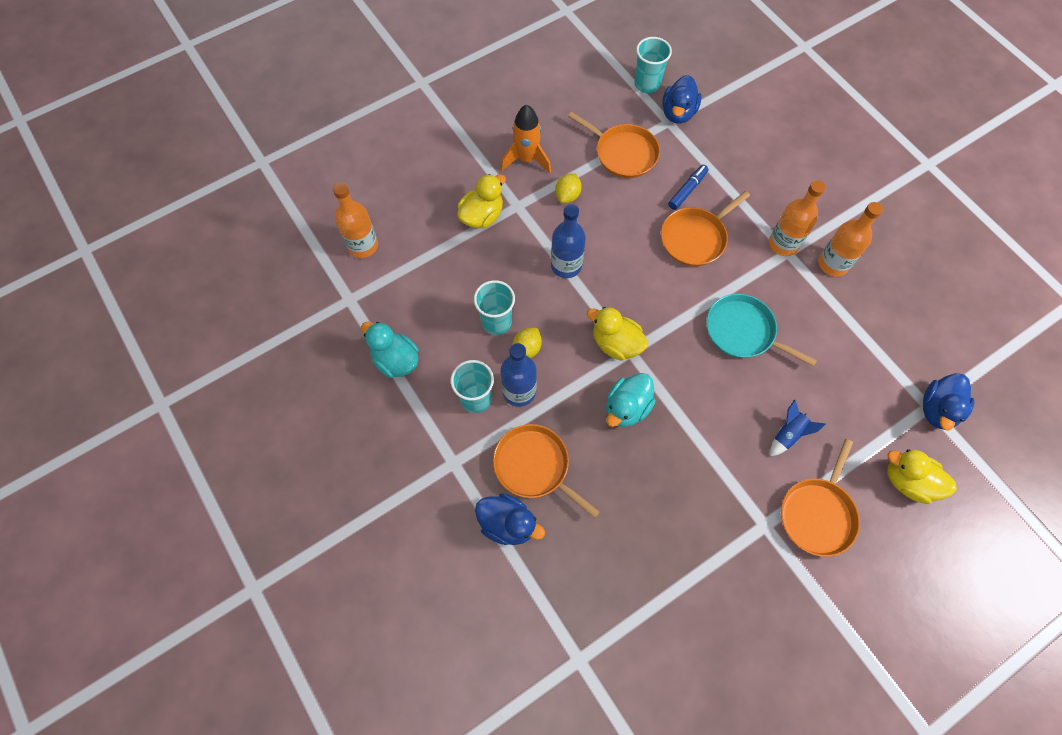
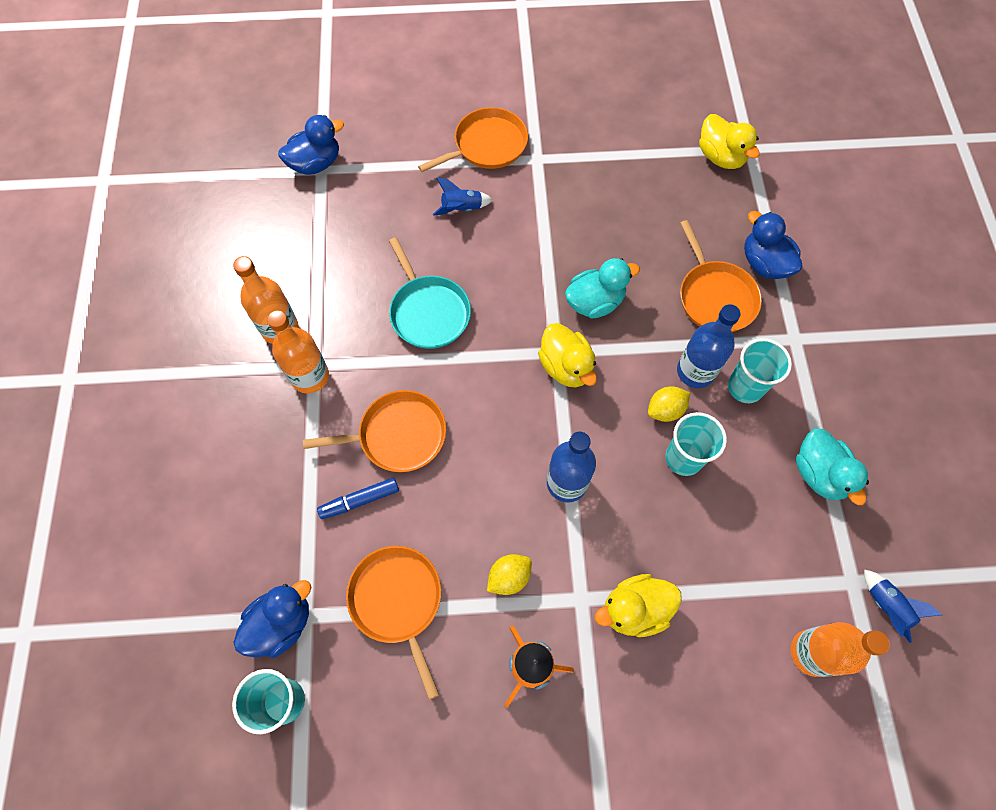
camera: 150 degrees left, 0 degrees up
(322, 295) = (886, 607): none -> blue rocket
(908, 481) = (393, 131): yellow duck -> yellow duck (720, 157)

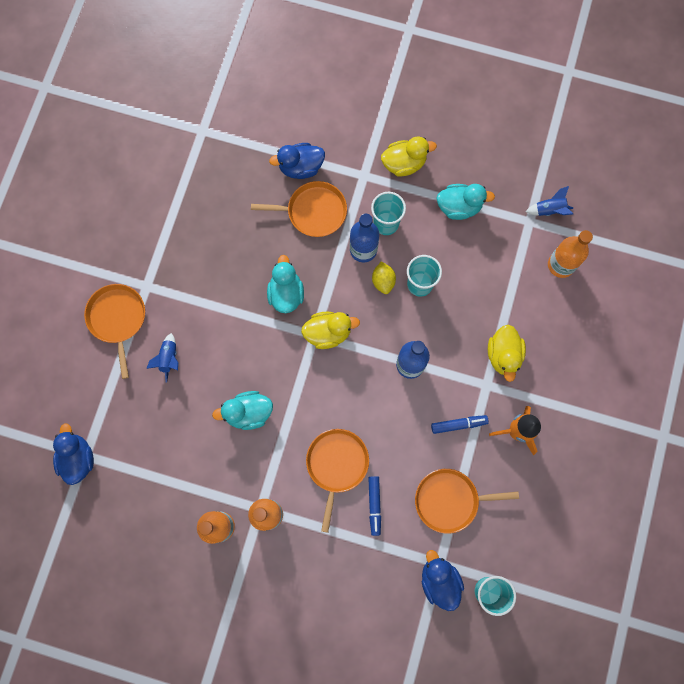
camera: 70 degrees left, 10 degrees up
(428, 312) = (248, 413): turquoise pan -> turquoise duck
(509, 577) = (458, 424): yellow lemon -> blue marker
(720, 157) = (201, 154): yellow duck -> yellow duck (404, 163)

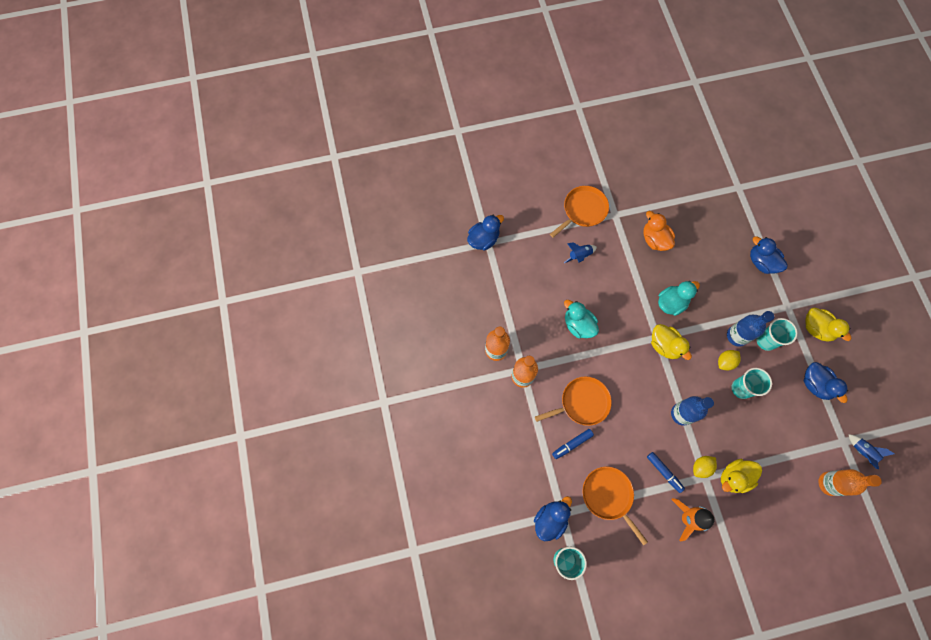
camera: 60 degrees right, 5 degrees down
(204, 262) = (654, 239): none -> orange duck
(313, 211) = (738, 288): orange pan -> none
(459, 207) = (815, 384): turquoise duck -> blue duck
(475, 382) = (701, 467): none -> yellow lemon

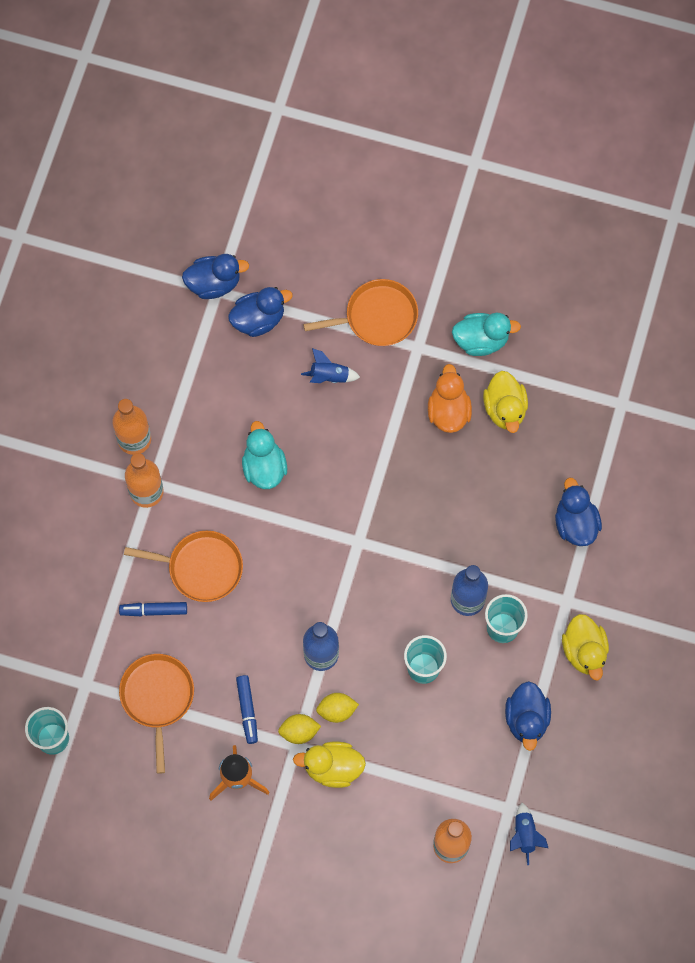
camera: 30 degrees right, 0 degrees up
(550, 519) = (66, 683): blue duck -> blue duck (258, 319)
(664, 345) = (361, 557): yellow duck -> yellow duck (505, 409)
(671, 303) = (410, 508): turquoise duck -> turquoise duck (481, 340)
(725, 362) = (427, 623): yellow lemon -> yellow lemon (337, 710)

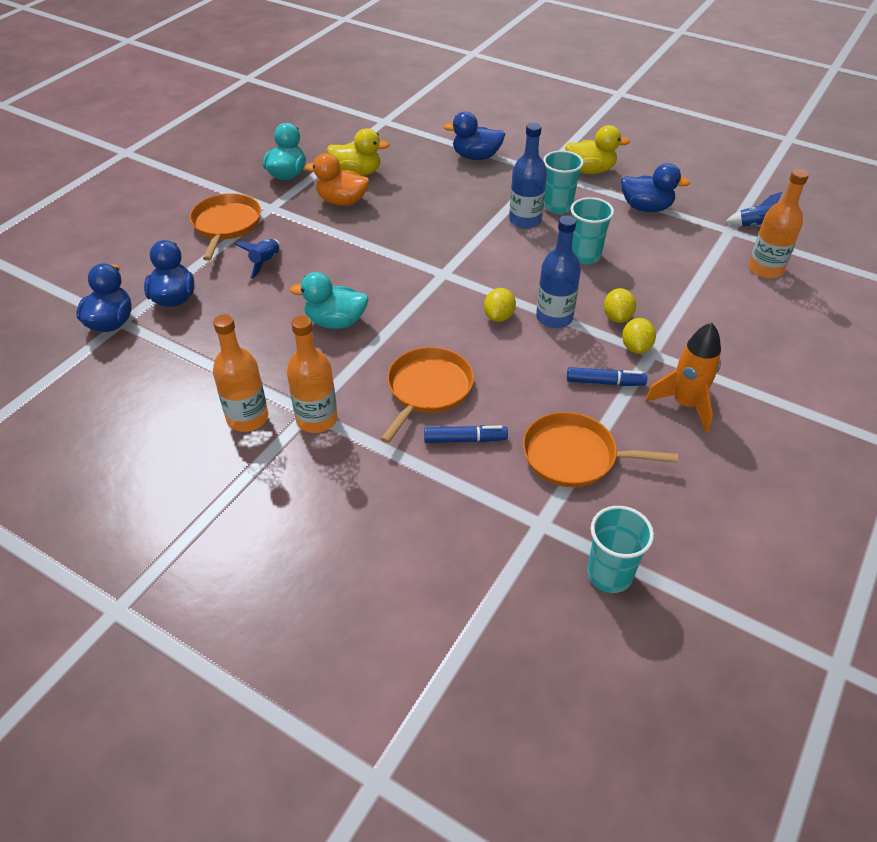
camera: 75 degrees left, 25 degrees down
(154, 610) = (465, 439): blue marker -> blue marker turned 105 degrees counterclockwise
(309, 605) = (499, 316): none -> yellow lemon
(332, 768) = (679, 331): yellow duck -> none

